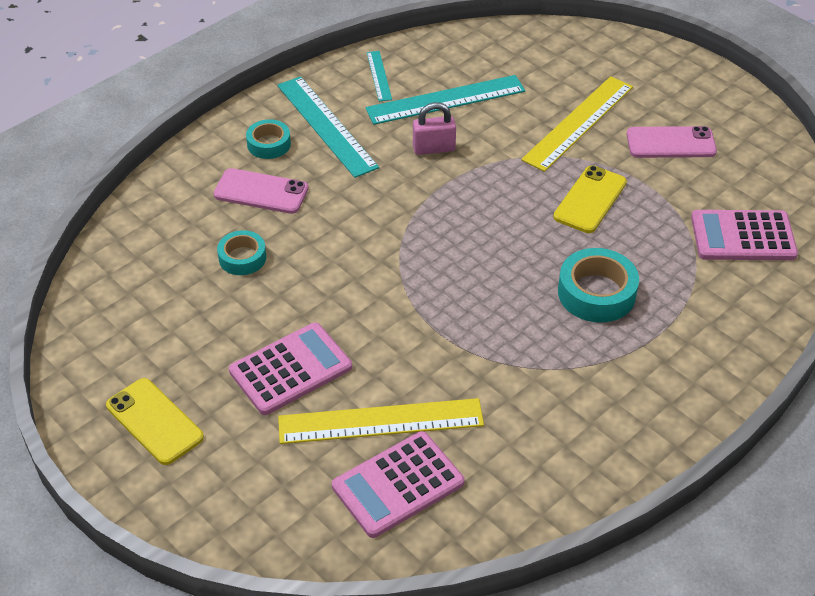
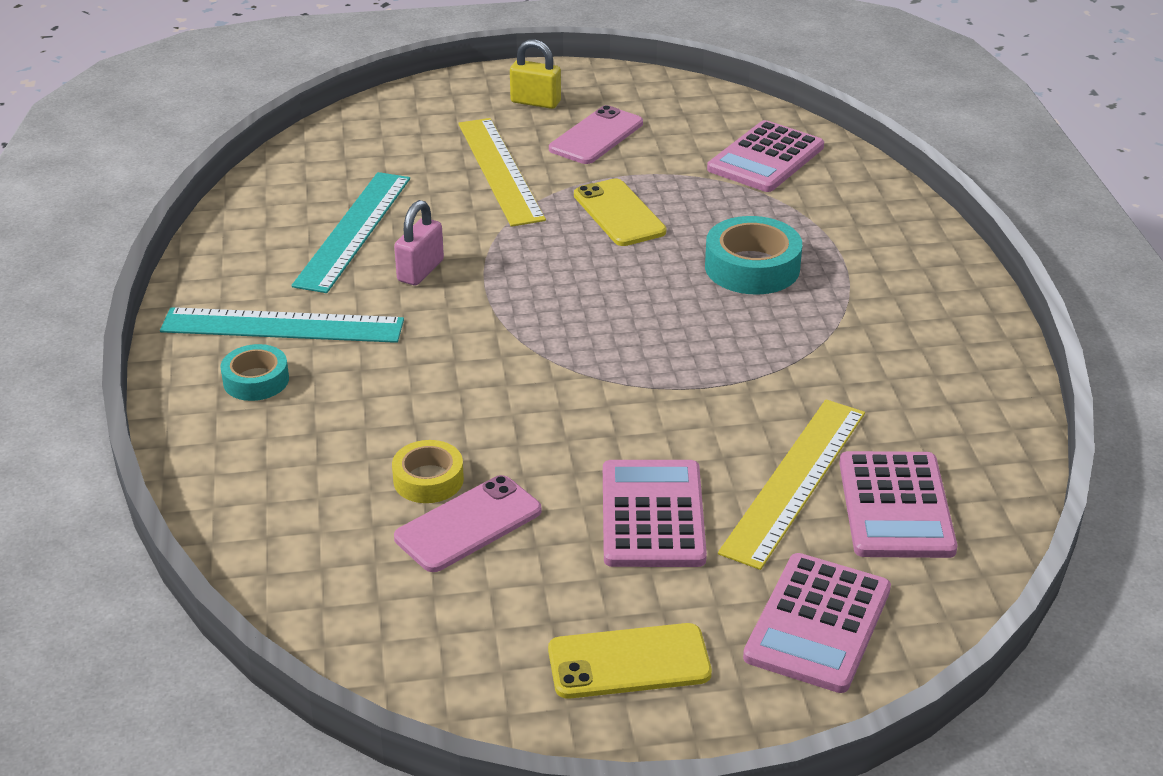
camera: 55 degrees left, 10 degrees down
(242, 258) = (428, 479): turquoise tape -> yellow tape
(251, 494) = (817, 623): none -> pink calculator
(261, 192) = (332, 420): pink phone -> pink phone (468, 524)
(379, 76) = (250, 255): turquoise ruler -> none
(679, 95) = (535, 102): none -> yellow padlock

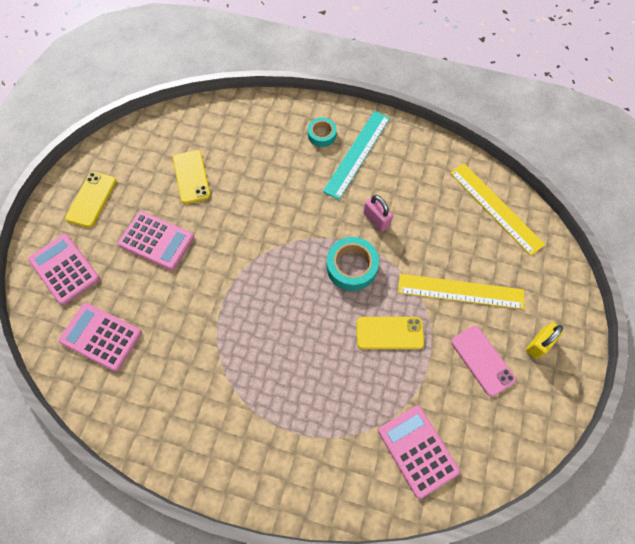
camera: 115 degrees right, 30 degrees up
(353, 230) = (426, 203): turquoise ruler -> none
(428, 479) = (225, 173): yellow tape -> none
(468, 524) = (191, 177): pink phone -> yellow phone
(752, 267) = (306, 376): turquoise tape -> turquoise tape (351, 267)
(795, 480) = (141, 305): yellow ruler -> yellow ruler (495, 208)

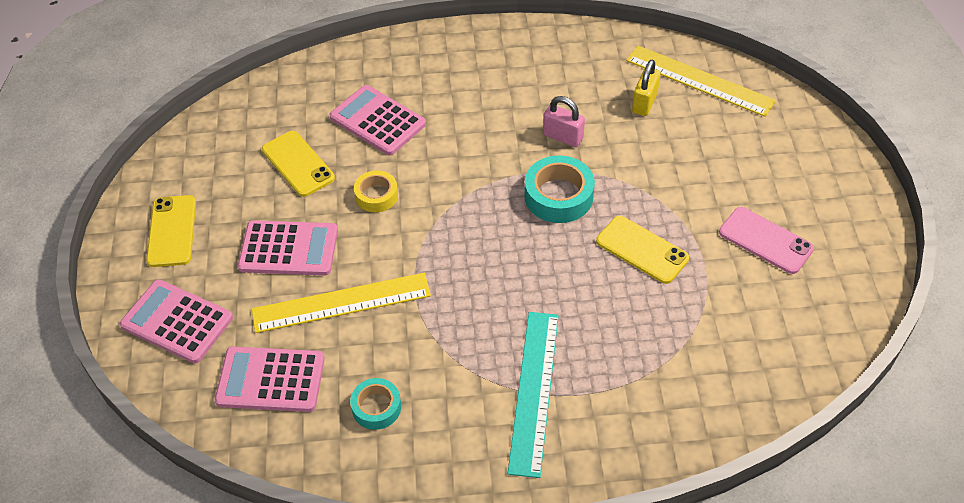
camera: 20 degrees left, 15 degrees down
(230, 220) = (376, 195): none -> yellow tape
(322, 135) = (446, 67): turquoise tape -> turquoise tape (376, 407)
(357, 154) = (502, 74): turquoise ruler -> turquoise ruler (534, 391)
(389, 333) = (642, 250): yellow phone -> yellow phone turned 60 degrees clockwise
(418, 450) = (739, 358): pink calculator -> pink calculator (378, 121)
(460, 291) = (703, 179): yellow ruler -> yellow ruler (341, 303)
(539, 344) = (821, 202): yellow padlock -> yellow padlock (644, 103)

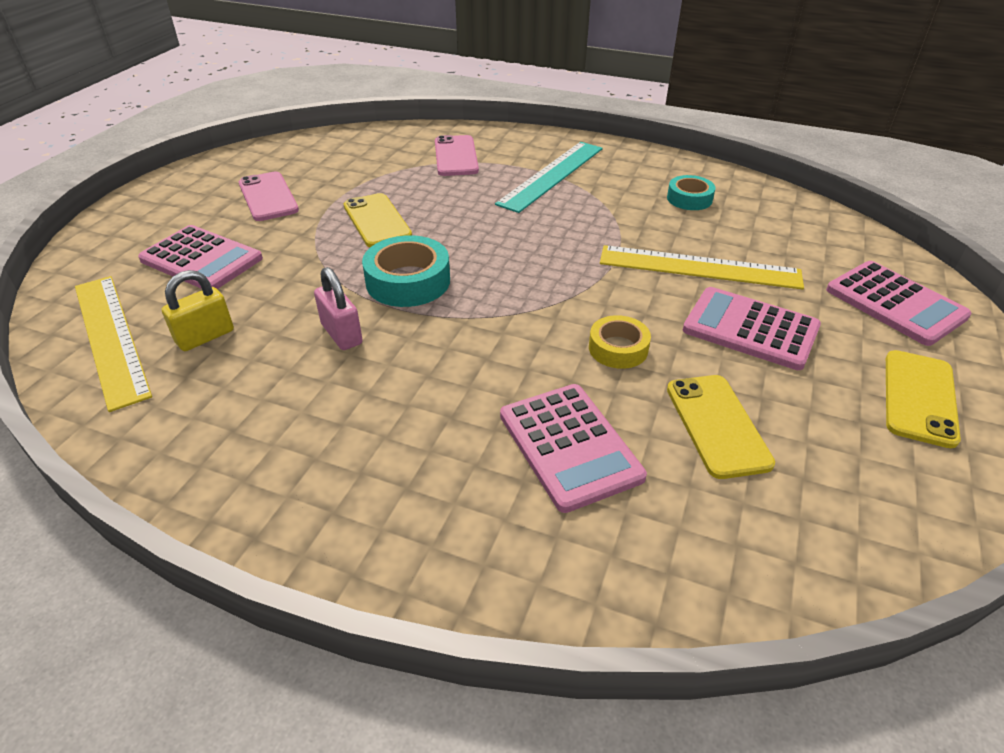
camera: 155 degrees left, 10 degrees down
(270, 380) = (786, 237): pink calculator -> pink calculator (201, 259)
(657, 384) = (456, 156): none -> pink phone

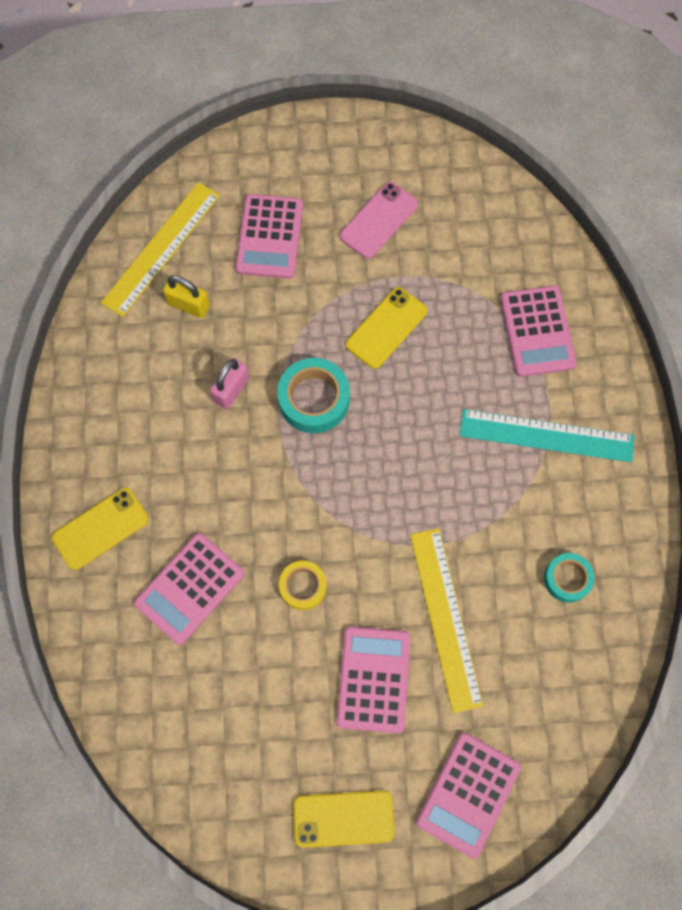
camera: 65 degrees right, 30 degrees up
(456, 156) = (537, 331): pink phone -> pink calculator
(717, 425) = (250, 678): yellow phone -> yellow phone (100, 528)

